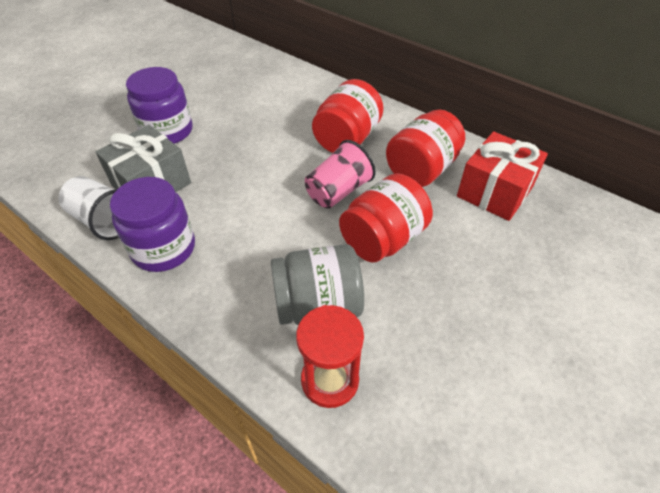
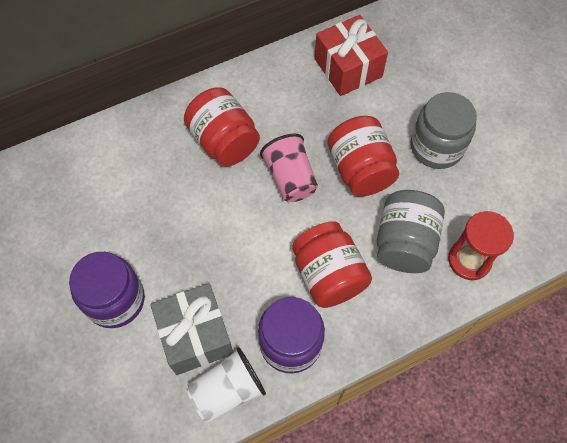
camera: 65 degrees left, 15 degrees up
(421, 169) = (296, 104): red jar -> red jar (328, 275)
(460, 297) = (436, 147): none -> grey jar

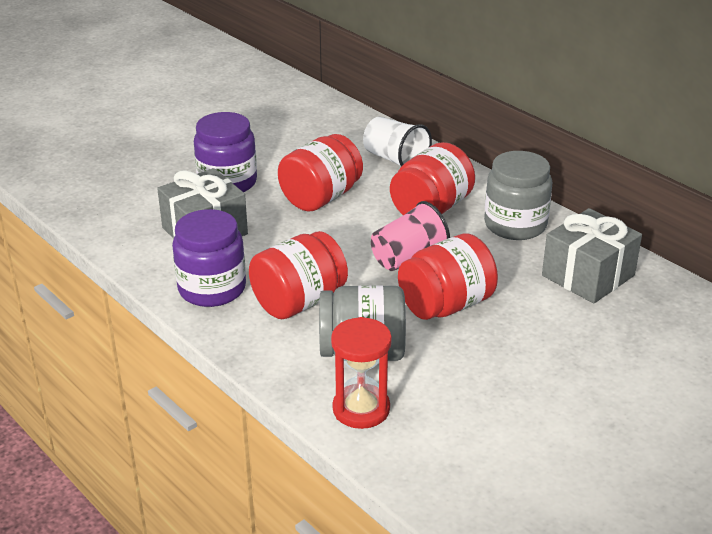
camera: 75 degrees right, 30 degrees down
(174, 222) = (321, 197): none -> red jar
(227, 390) = (153, 259): white cup -> white cup (395, 160)
(348, 68) = (588, 275): red gift -> grey gift
(436, 147) = (514, 362): grey jar -> grey jar (515, 225)

